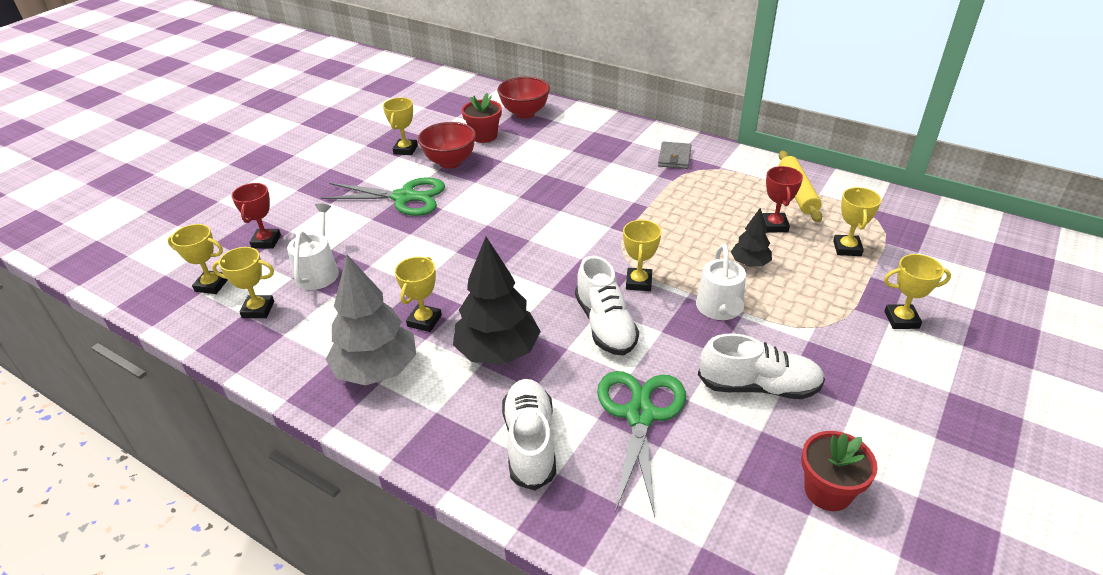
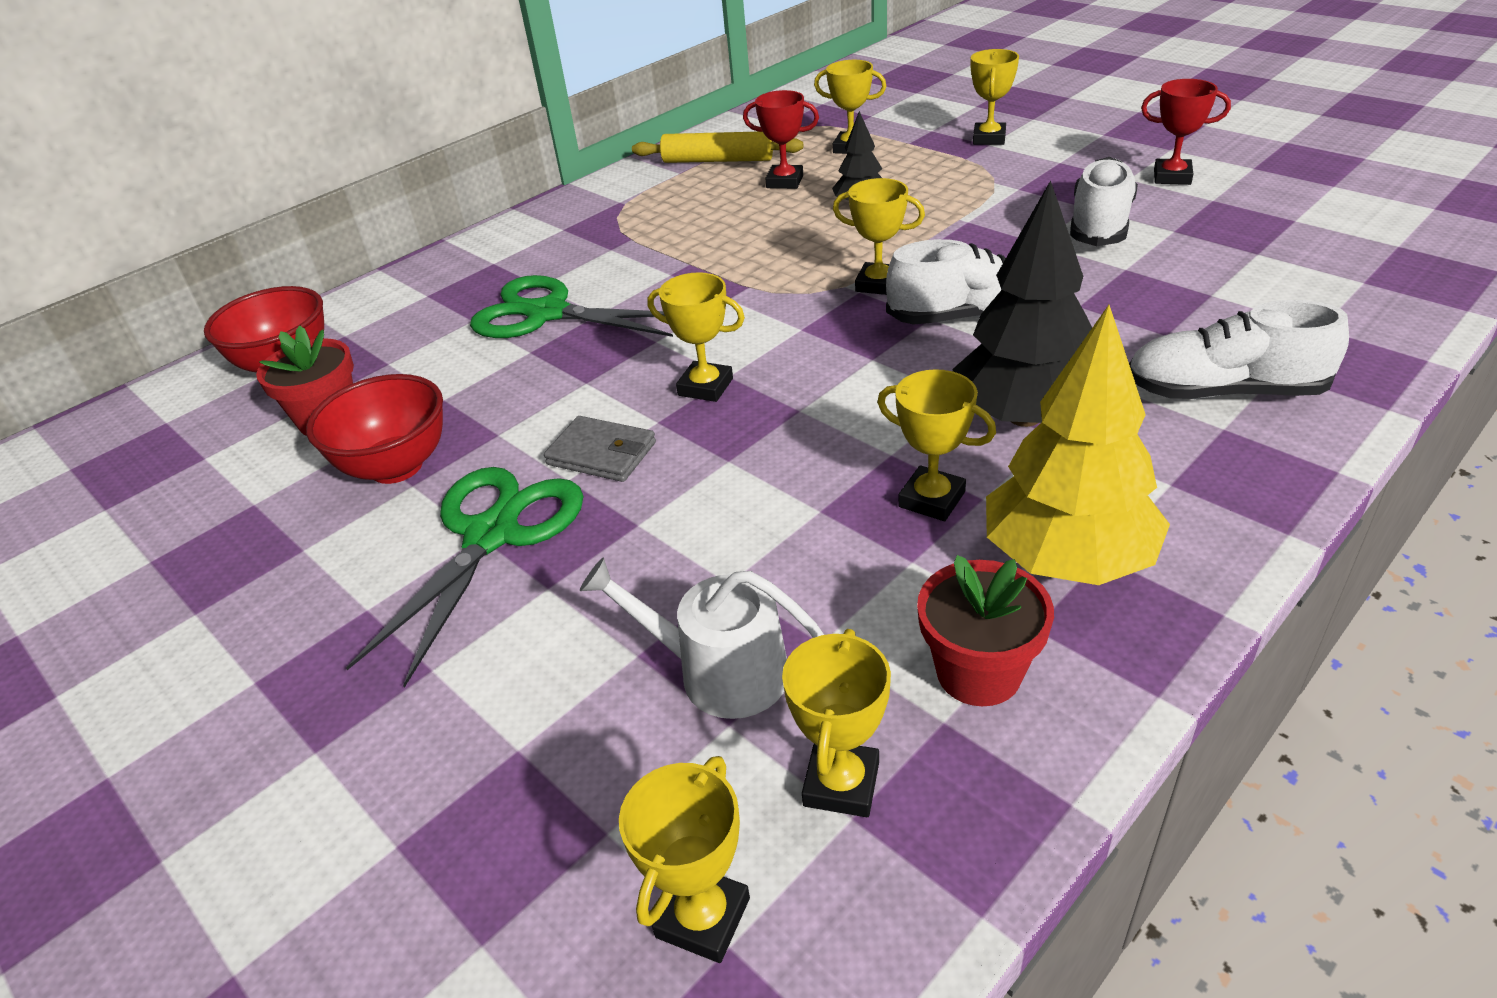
camera: 75 degrees left, 0 degrees up
(266, 241) = (542, 800): red trophy -> red trophy (1172, 177)
(377, 370) = (1067, 559): grey tree -> yellow tree
(405, 150) = (283, 538): yellow trophy -> yellow trophy (705, 387)
(640, 415) = (1157, 303): green scissors -> green scissors (547, 314)
(674, 157) = (570, 232): grey wallet -> grey wallet (601, 454)
(720, 309) = (951, 233): white watering can -> none
(827, 491) = (1259, 206): red flower pot -> red flower pot (978, 672)

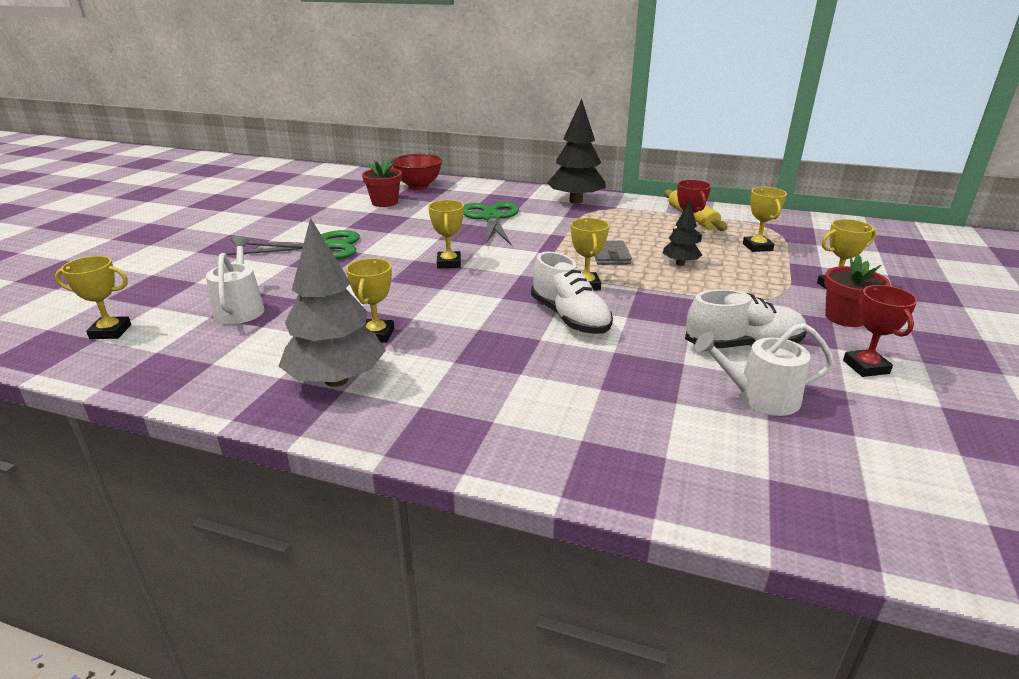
camera: 60 degrees right, 10 degrees down
(396, 467) = (358, 221): red bowl -> none
(601, 454) = (383, 254): grey wallet -> grey wallet (610, 255)
(841, 784) = (175, 346): yellow trophy -> none
(978, 672) = (245, 367): red flower pot -> red flower pot (845, 317)
(1024, 416) = (468, 349): black tree -> black tree (576, 201)
(1067, 559) = (337, 380): yellow tree -> grey tree
(1215, 245) = (760, 397): none -> white watering can
(1224, 392) = (538, 417): white shoe -> none

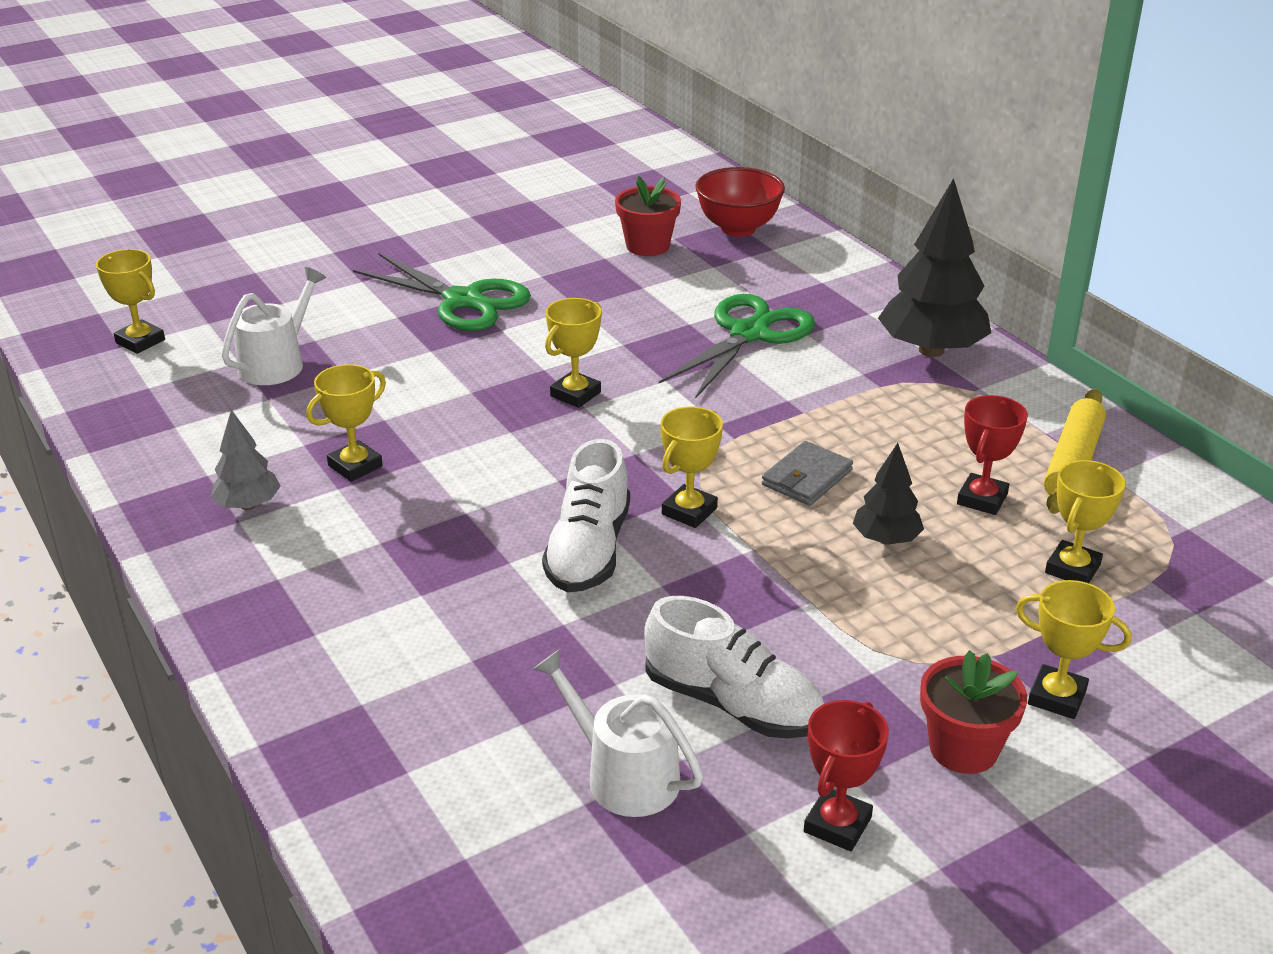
camera: 40 degrees right, 5 degrees up
(337, 380) = (248, 505): grey tree -> grey tree, size x0.53

